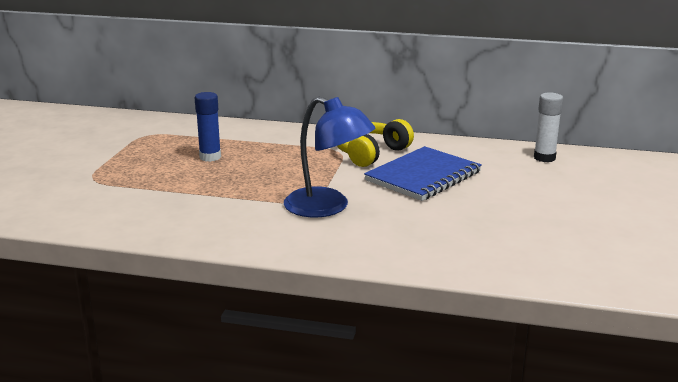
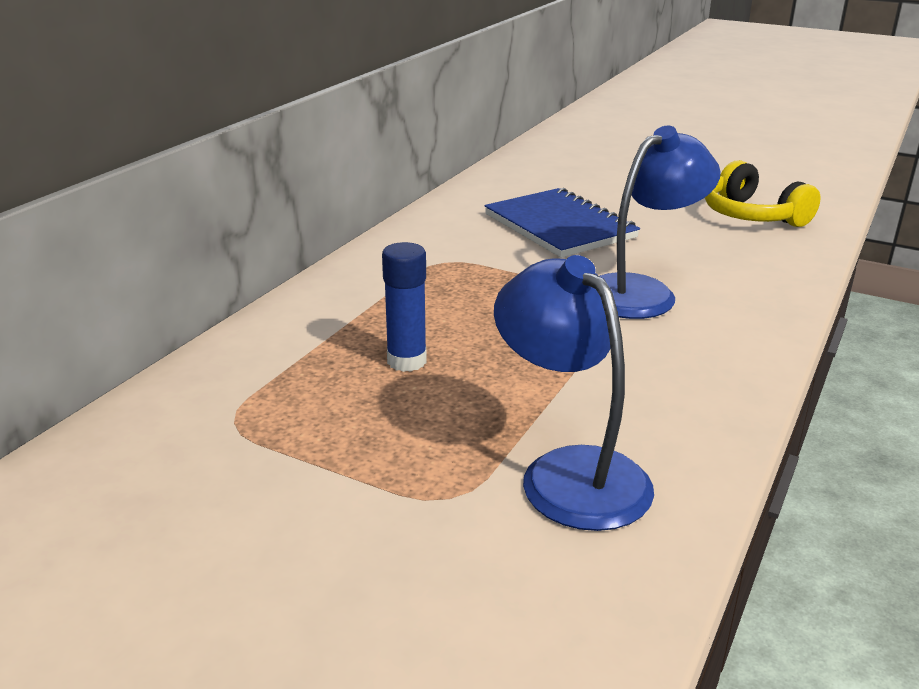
camera: 75 degrees left, 5 degrees up
(113, 200) = (569, 472): none -> blue lamp
(371, 153) = (465, 243): yellow headphones -> yellow headphones (752, 215)
(544, 158) = (531, 165): white glue stick -> none

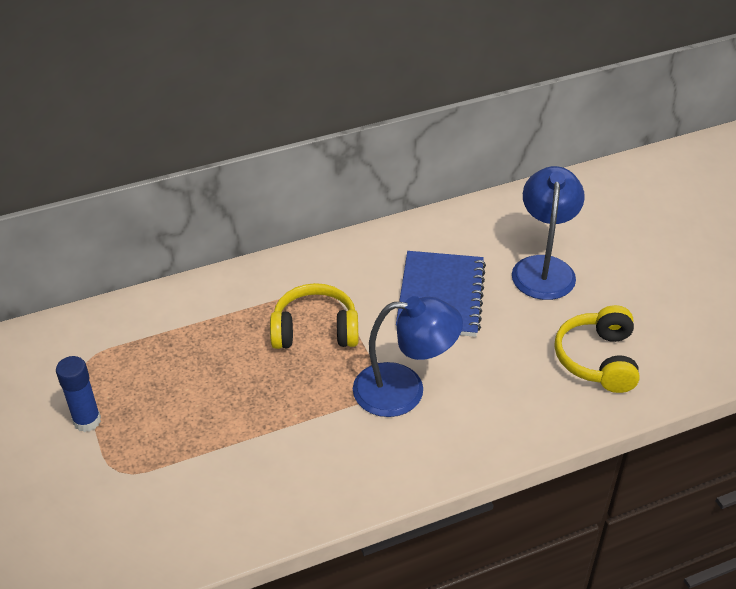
camera: 40 degrees right, 15 degrees up
(406, 361) = (204, 367): blue glue stick -> blue glue stick (87, 421)
(482, 288) = (315, 330): none -> yellow headphones
(569, 472) = (184, 494): blue lamp -> blue lamp (544, 268)

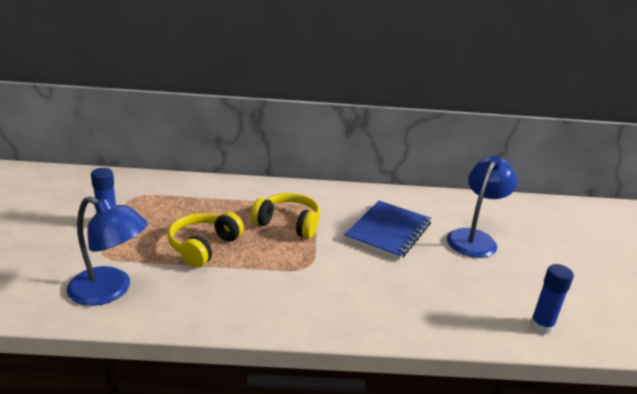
camera: 20 degrees right, 15 degrees down
(404, 390) = (326, 273): blue lamp -> blue lamp (110, 290)
(598, 359) = (489, 302): yellow headphones -> yellow headphones (204, 246)
(662, 370) = (541, 326): none -> blue glue stick

